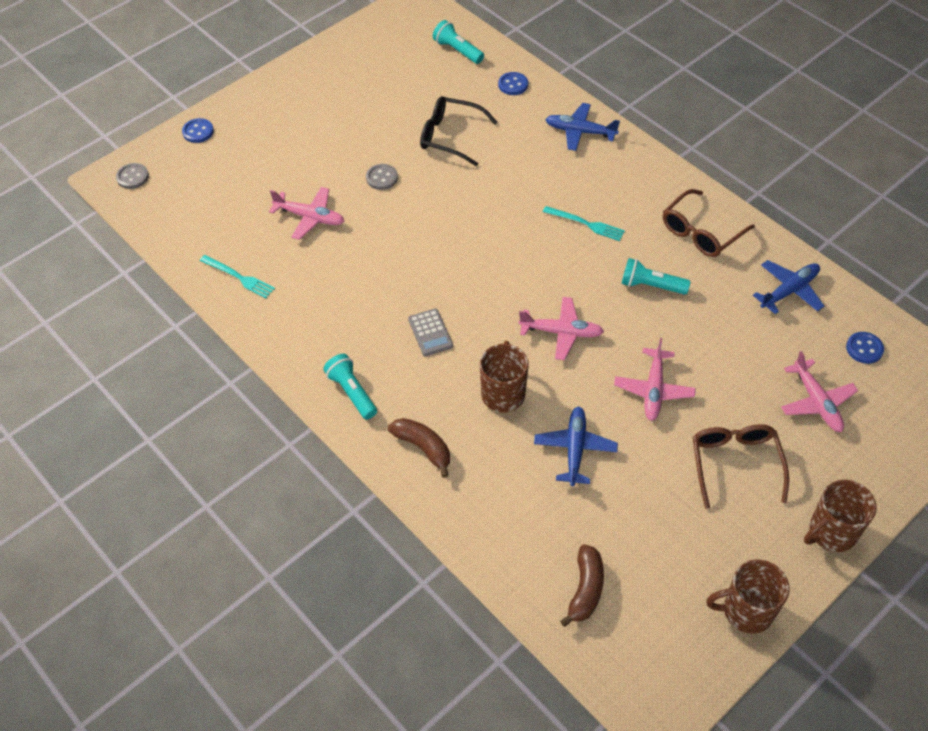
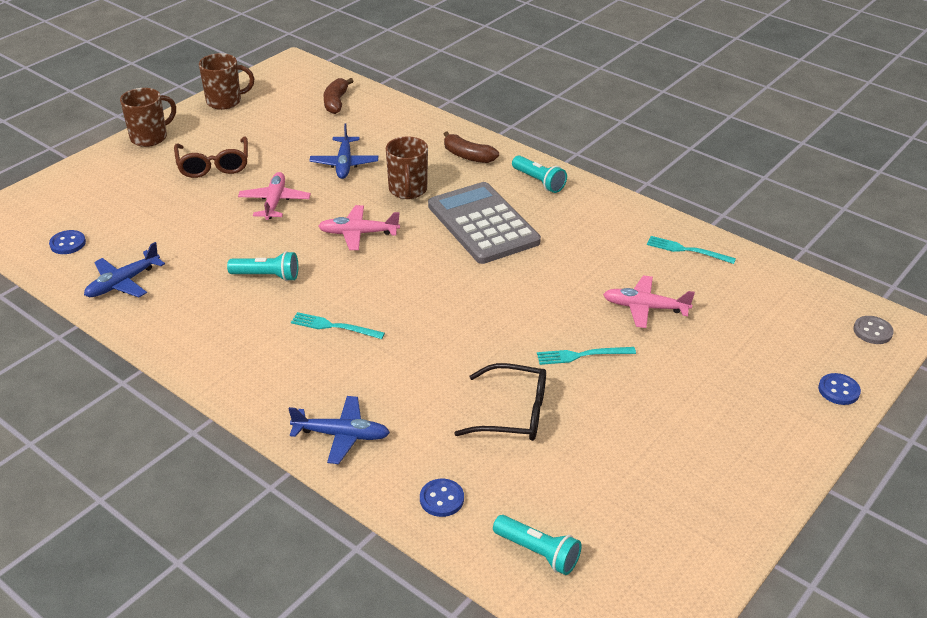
camera: 170 degrees right, 15 degrees down
(382, 178) = (582, 355): grey button -> turquoise fork
(430, 332) = (482, 224): grey calculator -> grey calculator, size x2.35
(701, 232) = (203, 329): brown glasses -> none
(816, 402) = (130, 205): pink plane -> none

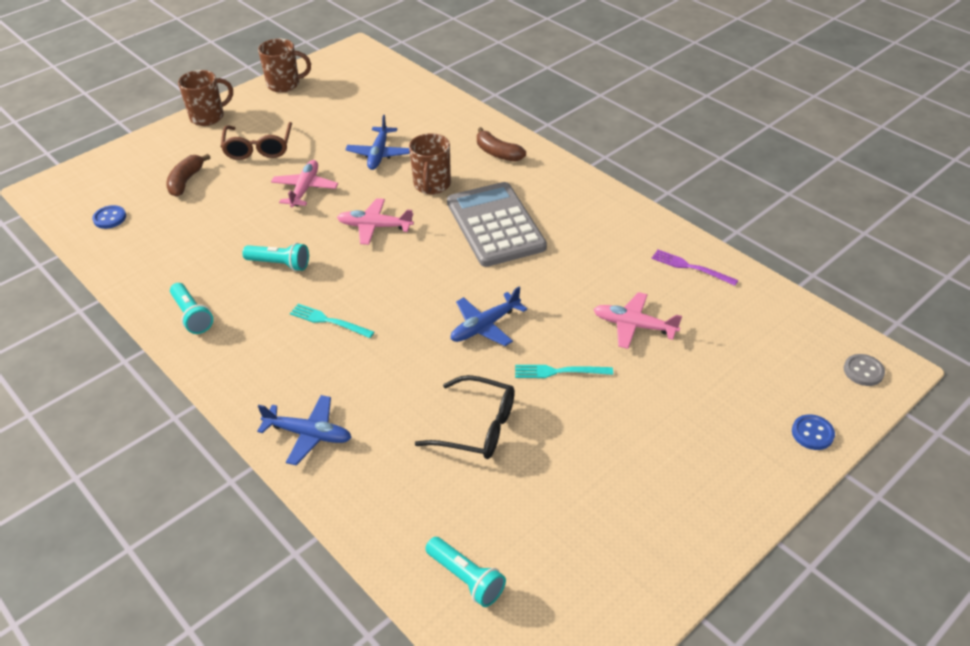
camera: 10 degrees right, 5 degrees up
(123, 283) = (148, 261): blue plane -> blue plane (485, 326)
(336, 102) = (386, 91): brown banana -> brown banana (186, 181)
(441, 499) = (387, 511): blue button -> none
(539, 181) = (560, 184): turquoise flashlight -> turquoise flashlight (192, 316)
(687, 250) = (691, 267): turquoise fork -> purple fork

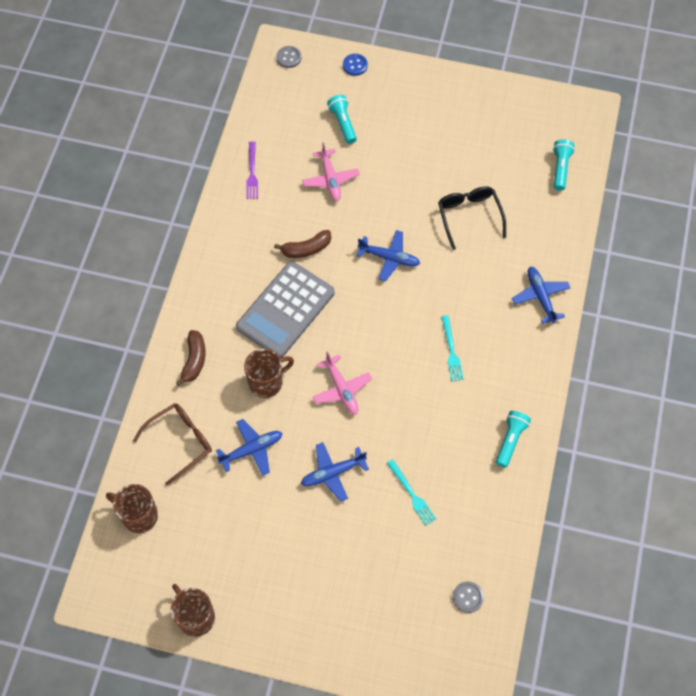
camera: 125 degrees left, 20 degrees up
(110, 218) = (468, 597): blue button -> grey button
(186, 181) = (386, 578): brown banana -> brown banana (306, 249)
(208, 117) = (289, 644): brown mug -> brown mug (139, 515)
(258, 148) = (305, 556): brown glasses -> brown glasses (180, 442)
(280, 264) = (424, 424): turquoise flashlight -> turquoise flashlight (343, 123)
(305, 189) = (333, 473): pink plane -> blue plane
(559, 371) = (397, 198): turquoise fork -> turquoise fork (412, 494)

